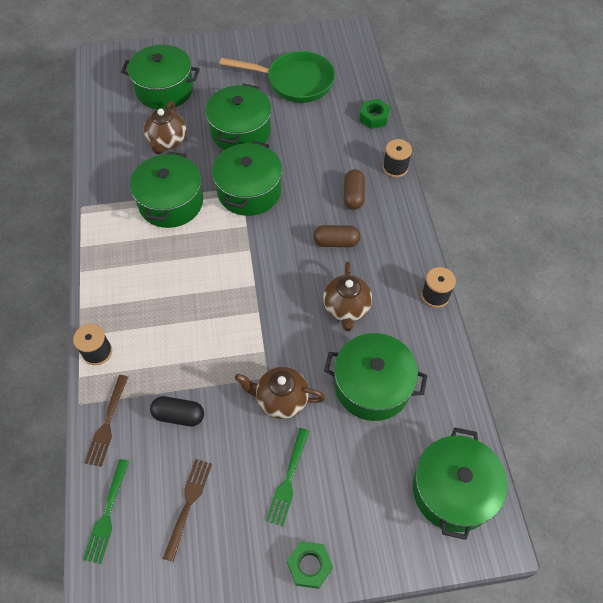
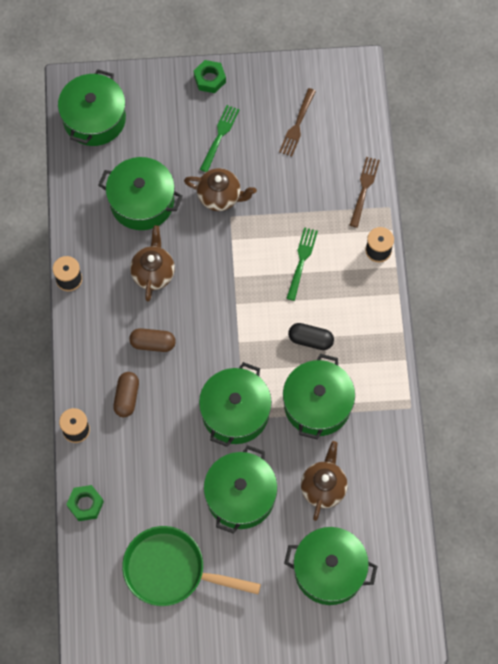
camera: 175 degrees left, 10 degrees up
(107, 514) = (358, 123): green fork -> green fork (301, 261)
(179, 415) = (305, 191): black capsule -> black capsule (310, 340)

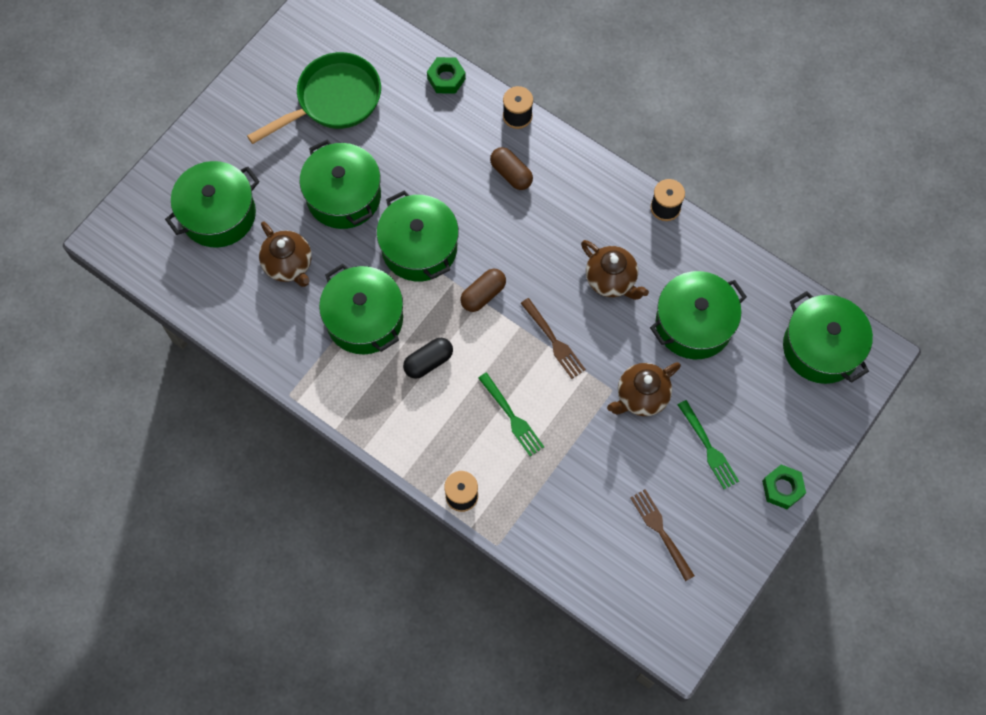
camera: 130 degrees right, 0 degrees up
(153, 343) = (542, 230): brown capsule -> brown capsule (483, 294)
(364, 189) = (536, 537): brown fork -> brown fork (554, 341)

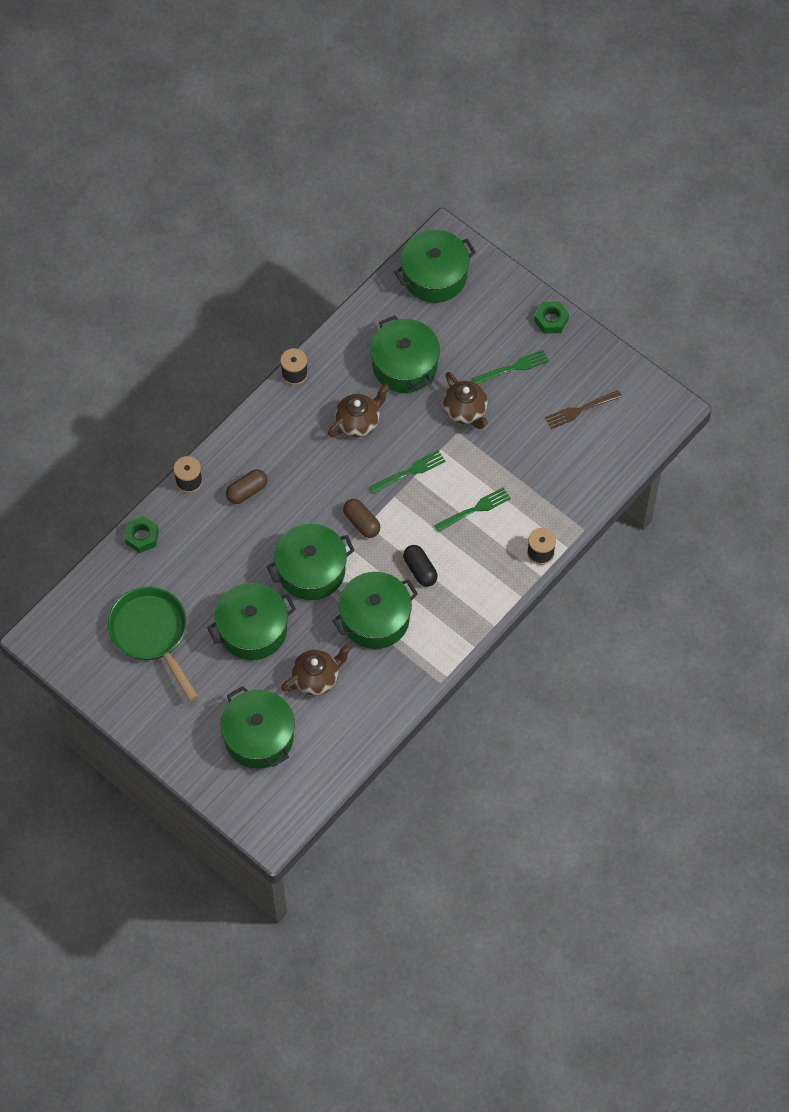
camera: 85 degrees left, 5 degrees down
(554, 341) = (410, 471): brown fork -> green fork

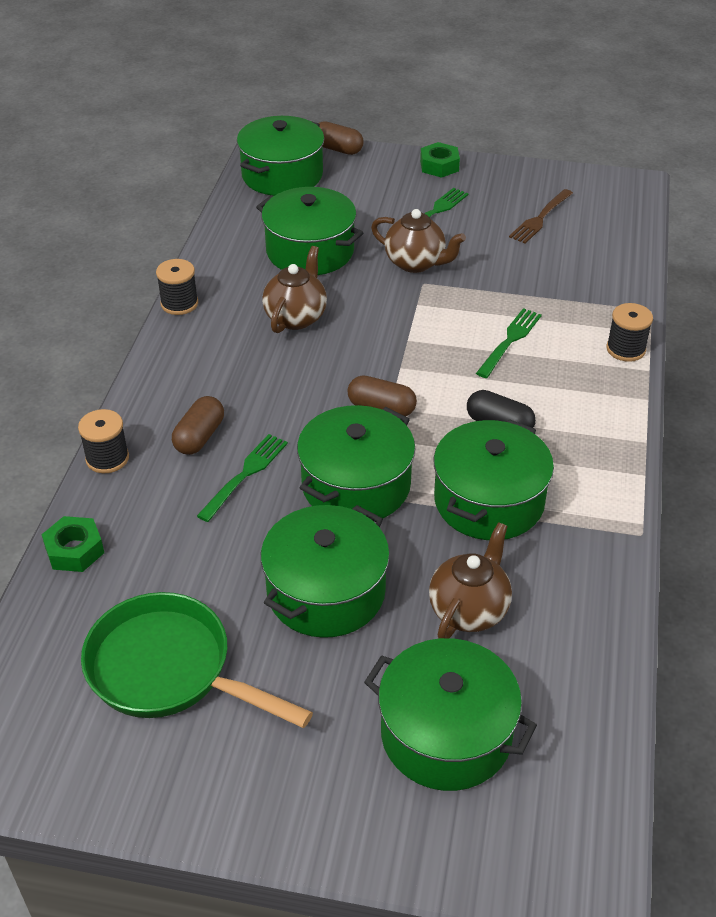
camera: 30 degrees left, 20 degrees down
(410, 471) = (399, 337): green fork -> green fork (245, 474)
(492, 265) = (337, 149): none -> brown capsule

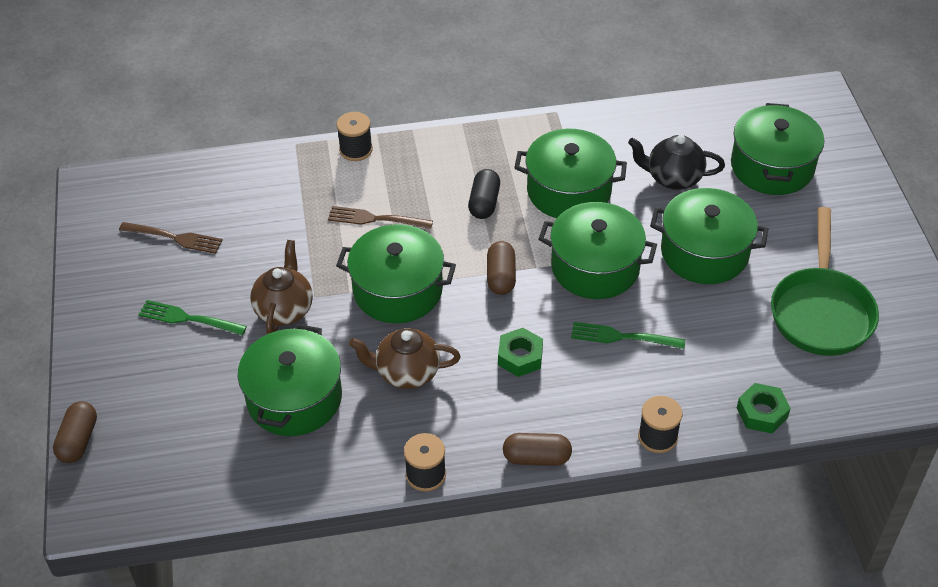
camera: 110 degrees left, 5 degrees up
(199, 437) = (598, 383): brown capsule -> brown capsule (536, 458)
(282, 175) = (151, 474): green pot -> green pot (398, 290)
(439, 166) = (94, 338): green nut -> green nut (520, 357)
(469, 610) = (673, 178): brown teapot -> black teapot
(510, 341) = (376, 219): green fork -> brown fork

